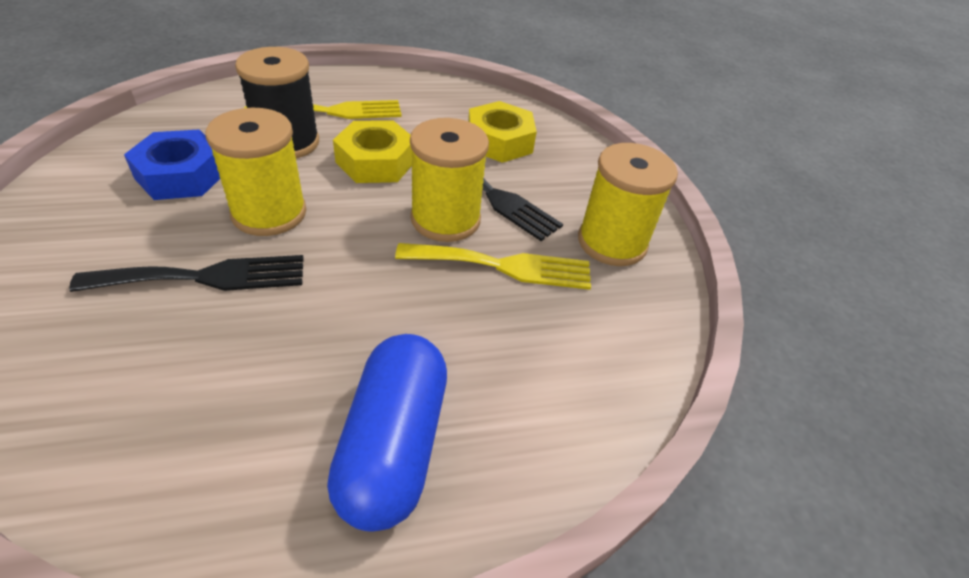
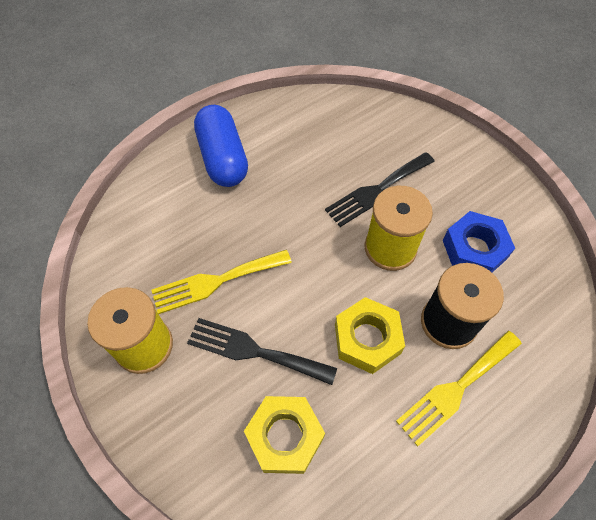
camera: 160 degrees right, 15 degrees up
(445, 219) = (276, 304): yellow spool -> none

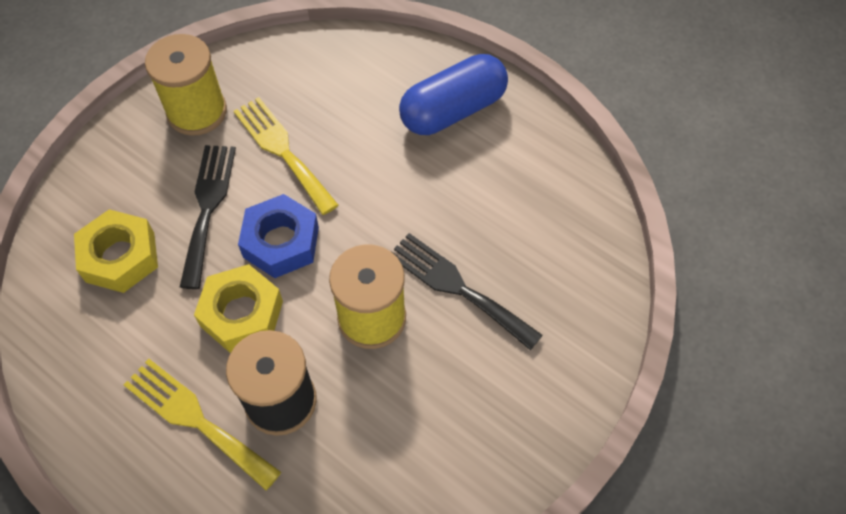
camera: 75 degrees right, 0 degrees up
(474, 249) = (397, 421): blue nut -> blue nut (281, 242)

